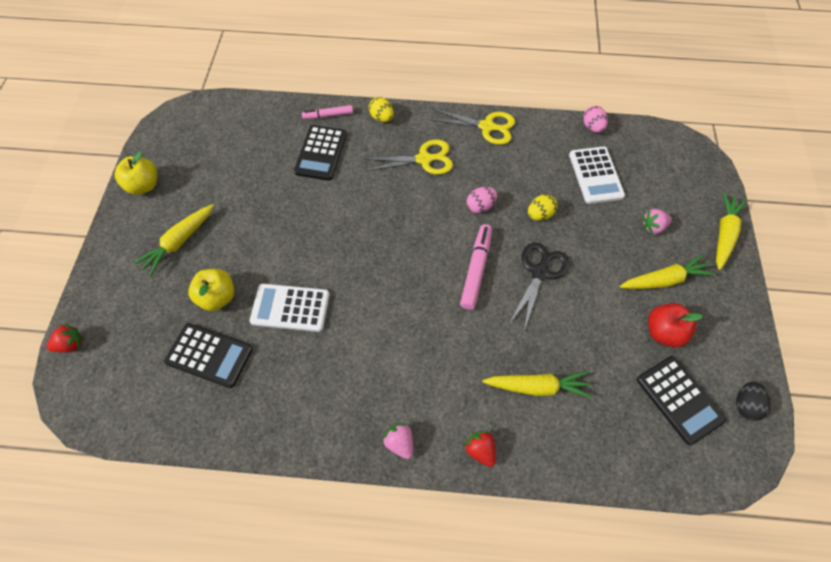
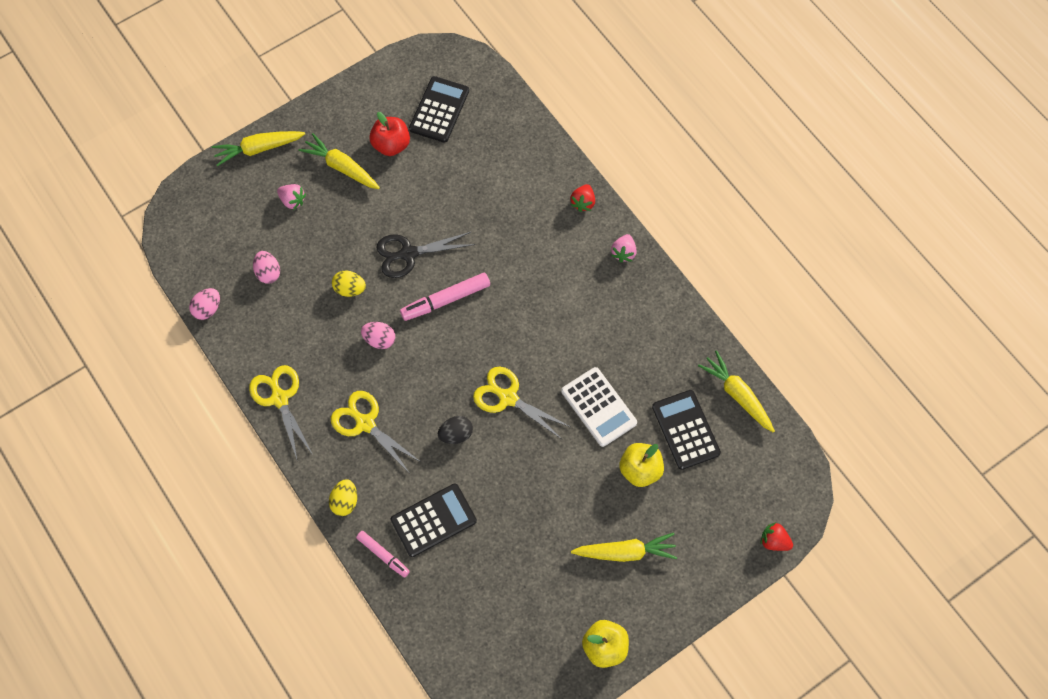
camera: 130 degrees left, 5 degrees up
(358, 253) = (508, 398): none -> yellow scissors
(537, 387) = (507, 197): yellow carrot -> yellow carrot (737, 395)
(595, 175) = (268, 272): white calculator -> pink egg
(745, 405) = (409, 72): black egg -> black egg (456, 434)

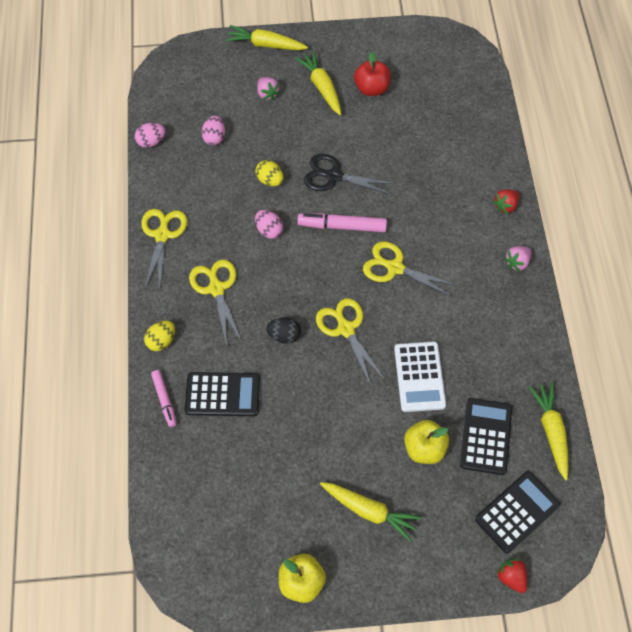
camera: 30 degrees right, 5 degrees down
(439, 110) = (427, 80): black calculator -> black calculator (517, 512)
(518, 315) = (395, 268): none -> yellow scissors

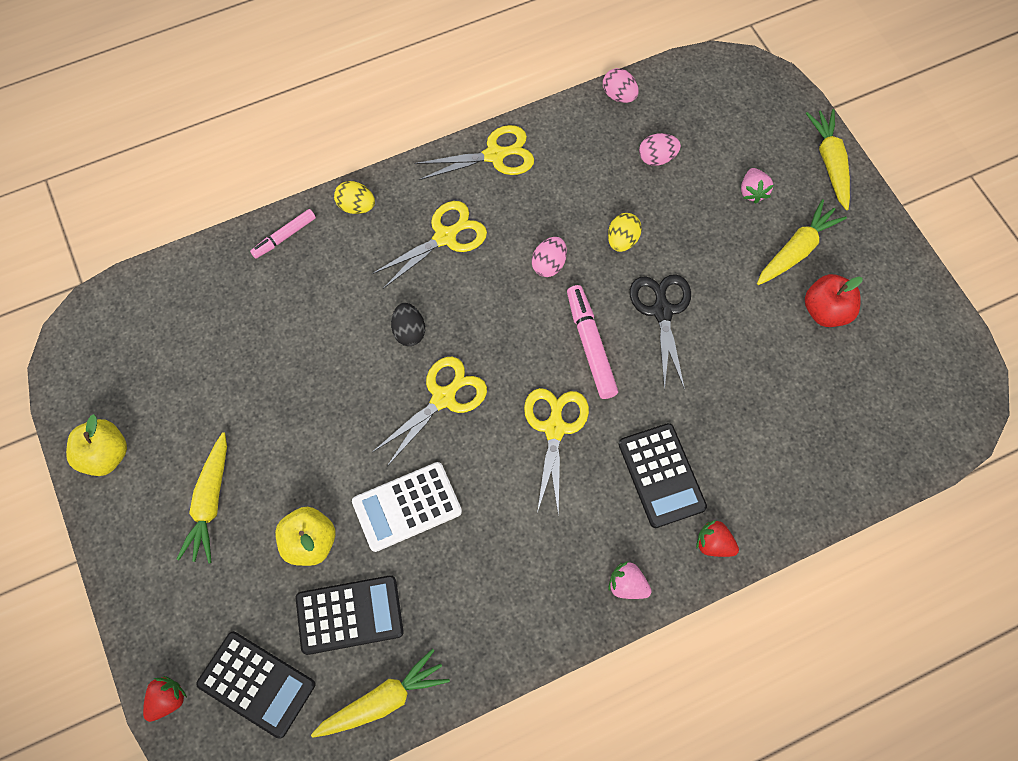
camera: 70 degrees right, 5 degrees up
(222, 394) = (310, 293): black calculator -> black calculator (661, 475)
(267, 94) = (753, 192): pink strawberry -> pink strawberry turned 45 degrees counterclockwise

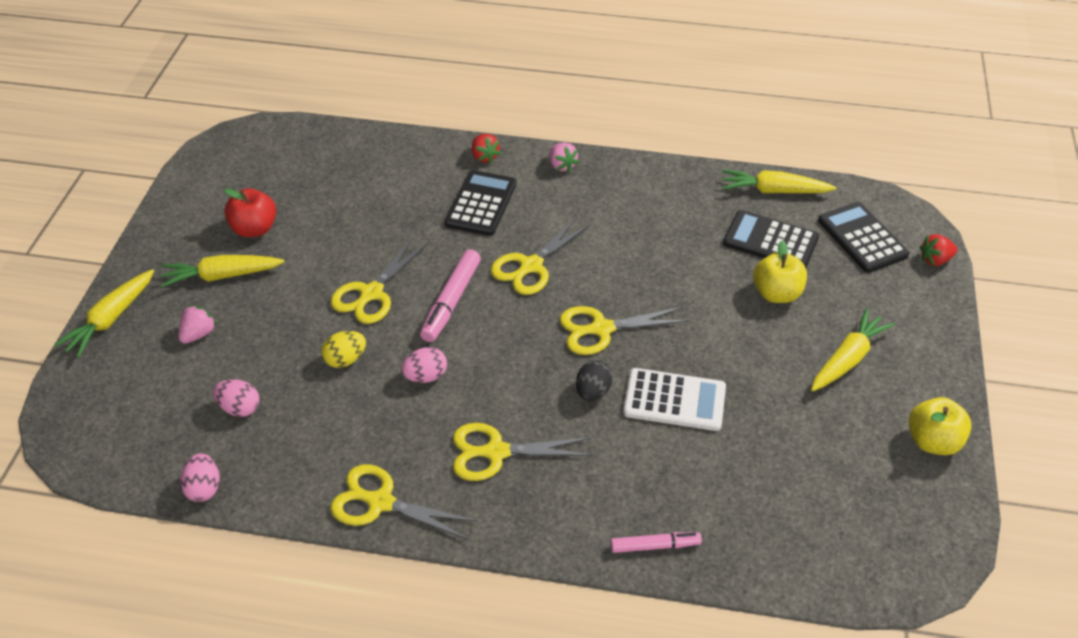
camera: 145 degrees left, 20 degrees down
(356, 206) = (559, 533): yellow egg -> none
(407, 507) = (684, 277): white calculator -> white calculator (674, 400)
(662, 311) = (371, 293): black scissors -> yellow scissors

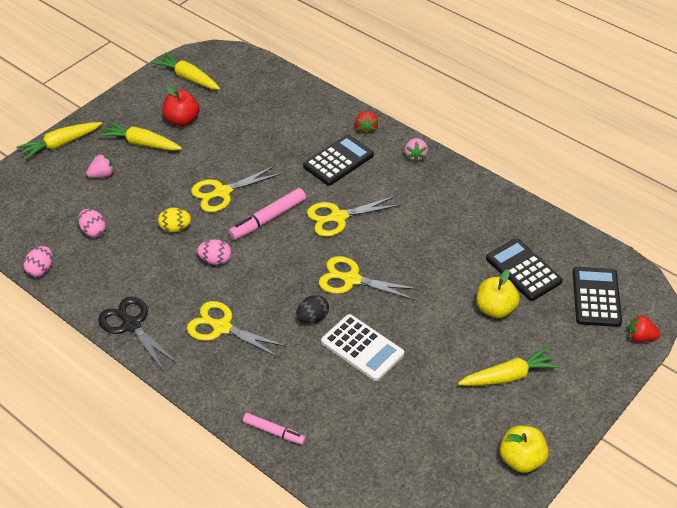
camera: 30 degrees right, 0 degrees up
(381, 502) = (131, 325): yellow scissors -> black scissors
(774, 191) = (557, 235): yellow carrot -> yellow carrot (188, 78)

